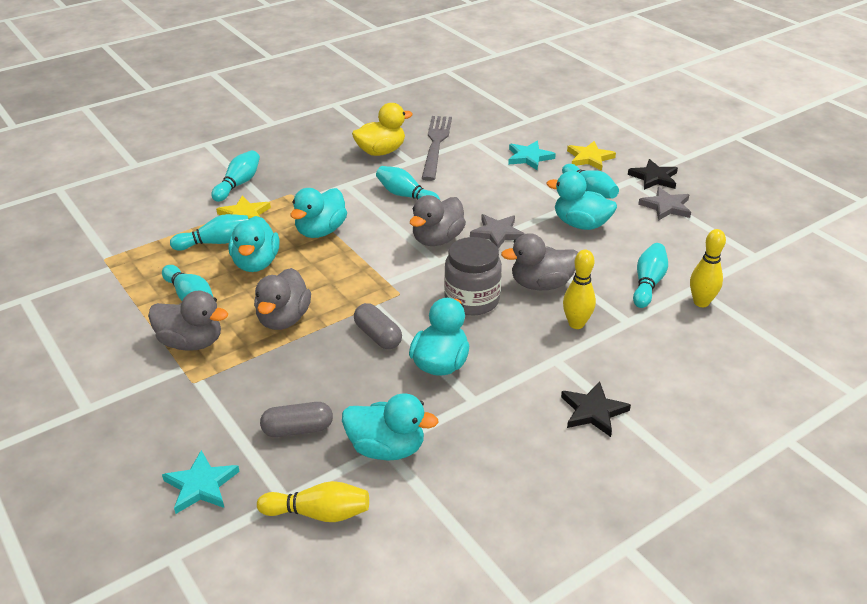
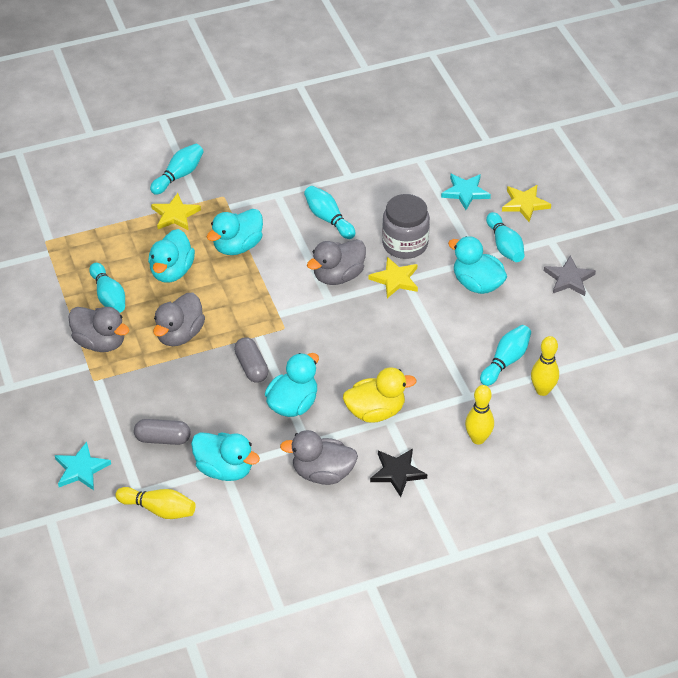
camera: 15 degrees right, 10 degrees up
(216, 242) = (143, 241): turquoise bowling pin -> none
(381, 151) = (324, 158): yellow duck -> yellow duck (375, 411)
(436, 145) = (380, 159): grey fork -> none
(472, 300) = (343, 347): grey jar -> grey jar (405, 244)
(497, 233) = (395, 279): grey star -> yellow star
(541, 284) = (410, 343): grey duck -> grey duck (322, 473)
(576, 324) = (422, 389): yellow bowling pin -> yellow bowling pin (478, 439)
(654, 178) = (576, 241): black star -> none

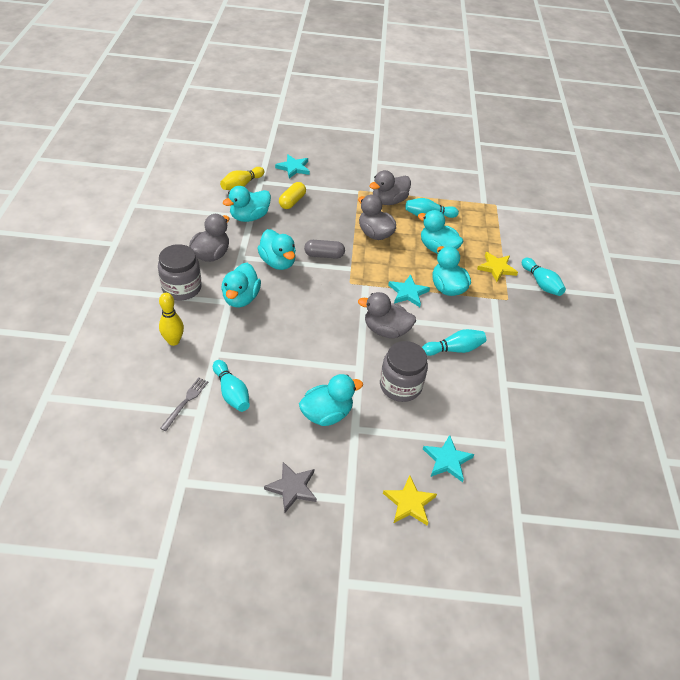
camera: 110 degrees right, 0 degrees up
(163, 439) = (292, 201): grey capsule -> yellow capsule
(267, 275) = (408, 293): none -> turquoise star
(338, 276) = (386, 330): grey duck -> grey duck turned 60 degrees counterclockwise
(375, 411) = (241, 298): yellow duck -> turquoise duck
(395, 279) = (362, 362): yellow star -> none
(397, 472) = (182, 288): black star -> grey jar
(504, 246) = (361, 457): turquoise bowling pin -> none
(542, 390) = (185, 402): yellow bowling pin -> grey fork

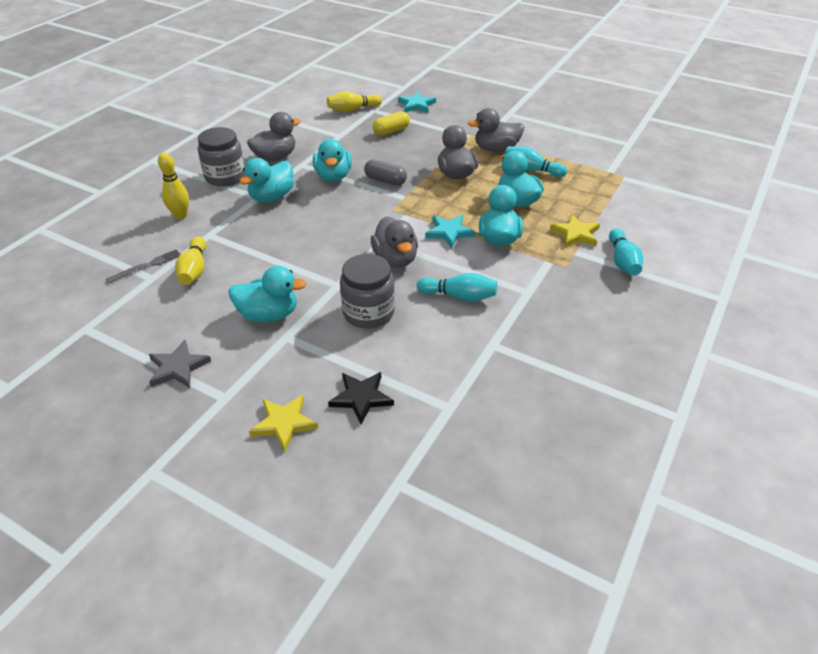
camera: 30 degrees right, 5 degrees down
(231, 392) = (194, 270): turquoise bowling pin -> yellow bowling pin
(249, 217) = (338, 135): turquoise duck -> none
(386, 330) = (395, 259): grey duck -> grey duck turned 150 degrees counterclockwise
(447, 460) = (361, 398): turquoise star -> black star

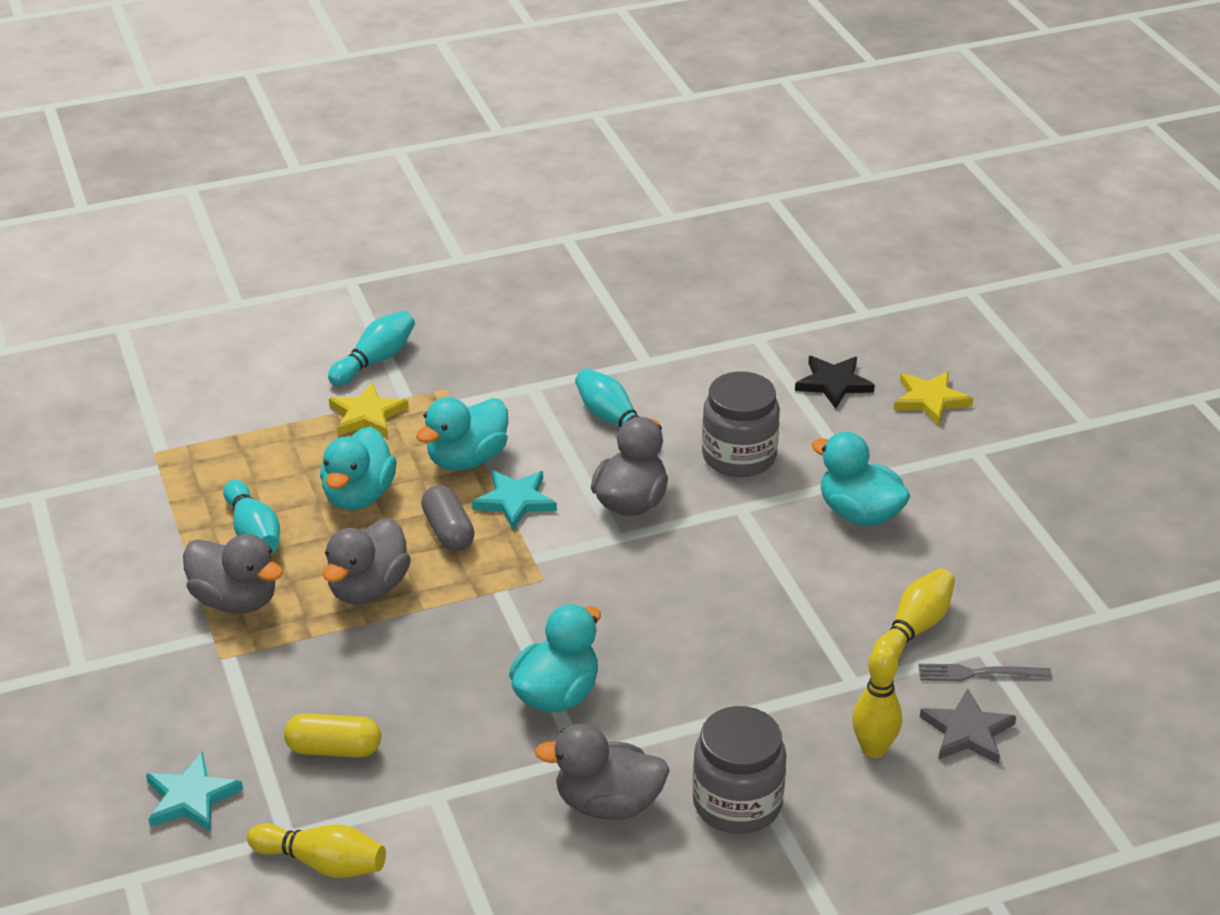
camera: 140 degrees left, 5 degrees down
(178, 367) = (1010, 506): grey star -> grey star (967, 732)
(272, 197) = (697, 706): turquoise duck -> none
(385, 180) = (487, 637): grey capsule -> grey capsule (448, 531)

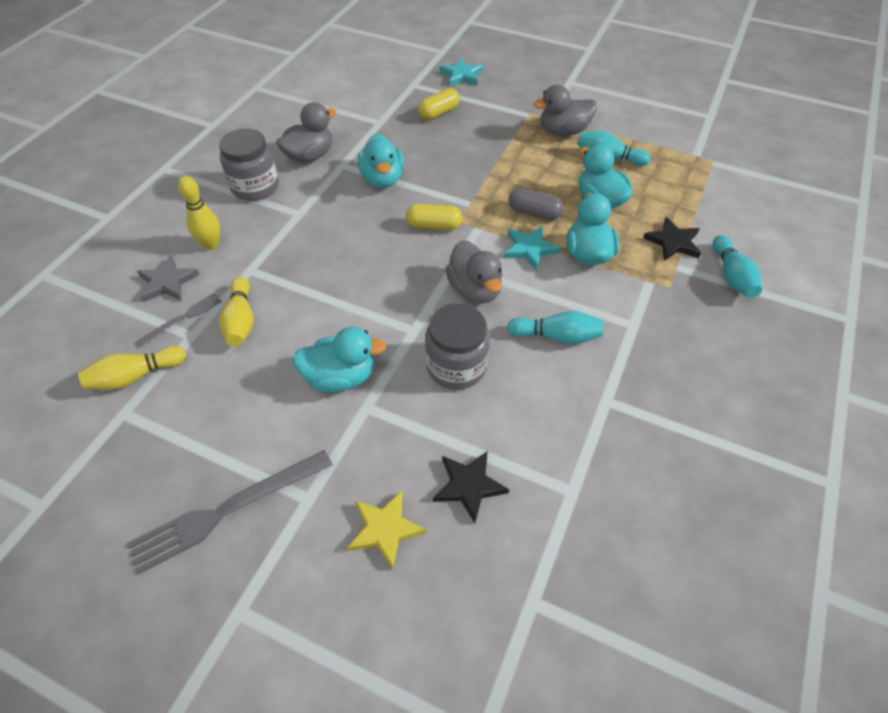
camera: 135 degrees right, 15 degrees up
(323, 863) = (389, 85): yellow bowling pin -> yellow bowling pin (135, 376)
(367, 415) = (673, 242): yellow star -> black star
(368, 588) = (523, 168): grey duck -> none
(578, 592) = (434, 226): none -> yellow capsule
(1053, 482) = (227, 511): none -> grey fork

